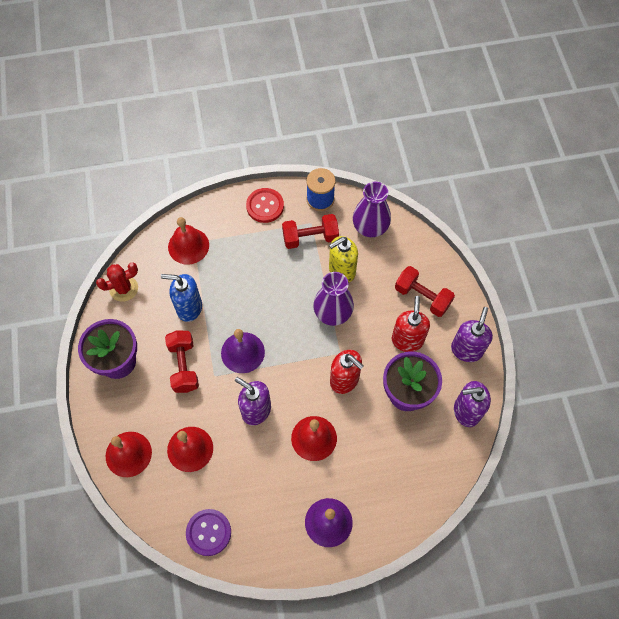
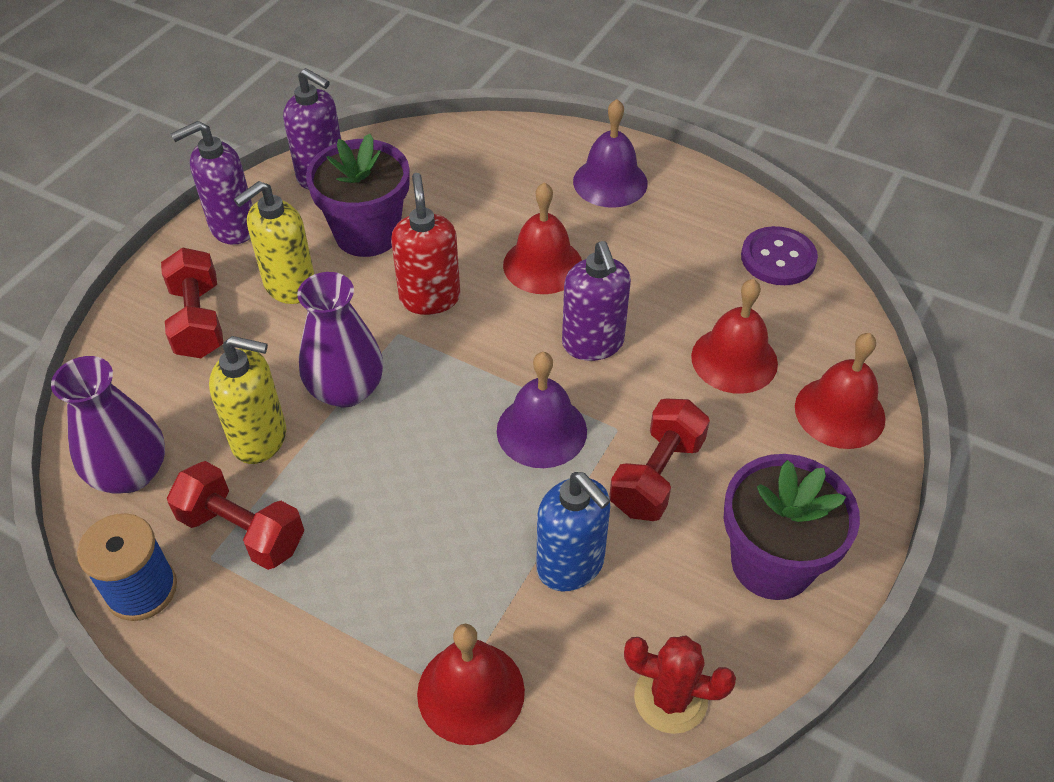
camera: 140 degrees left, 15 degrees down
(265, 206) = (248, 659): red button -> none
(407, 340) = (289, 286): red soap dispenser -> yellow soap dispenser

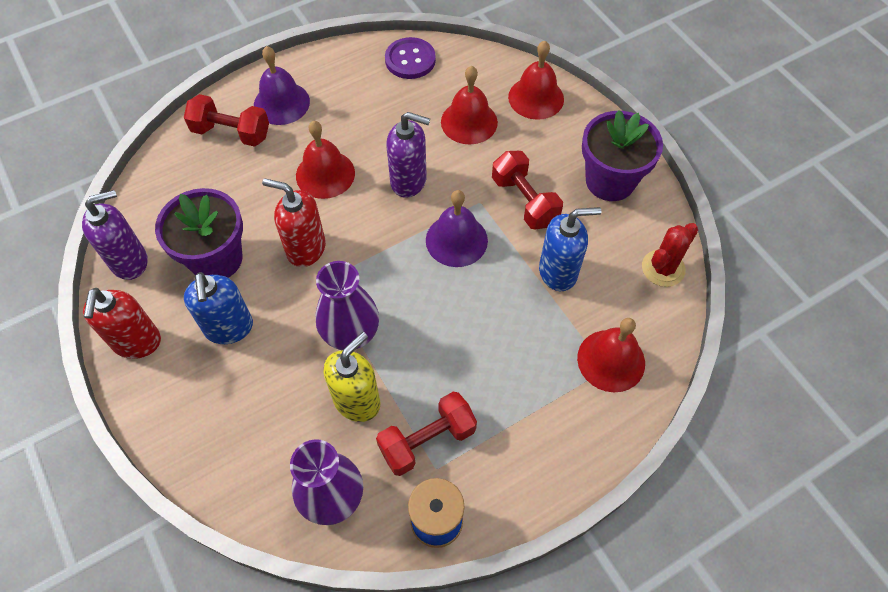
camera: 60 degrees left, 10 degrees up
(198, 321) = (217, 401): red dumbbell -> red dumbbell (231, 133)
(232, 227) = (137, 342): purple soap dispenser -> red soap dispenser
(289, 286) = (229, 328): yellow soap dispenser -> blue soap dispenser

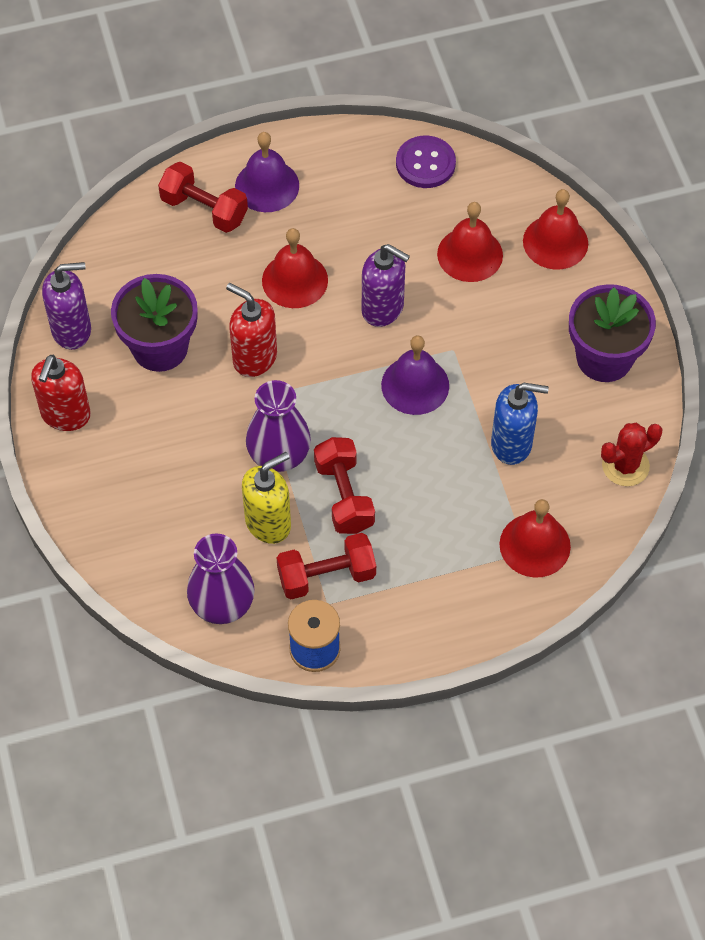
camera: 15 degrees right, 0 degrees up
(229, 328) = (158, 422): blue soap dispenser -> none
(524, 201) = (502, 359): red dumbbell -> red dumbbell (344, 496)

